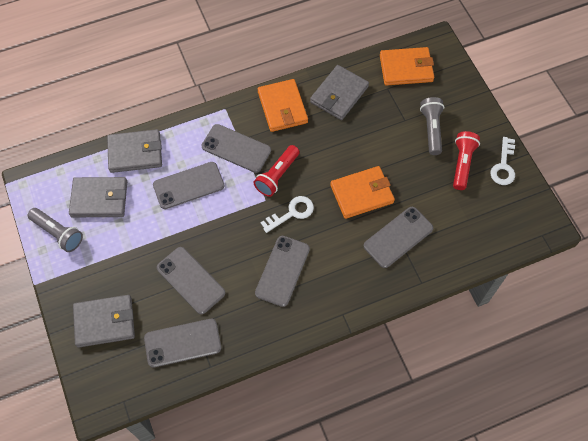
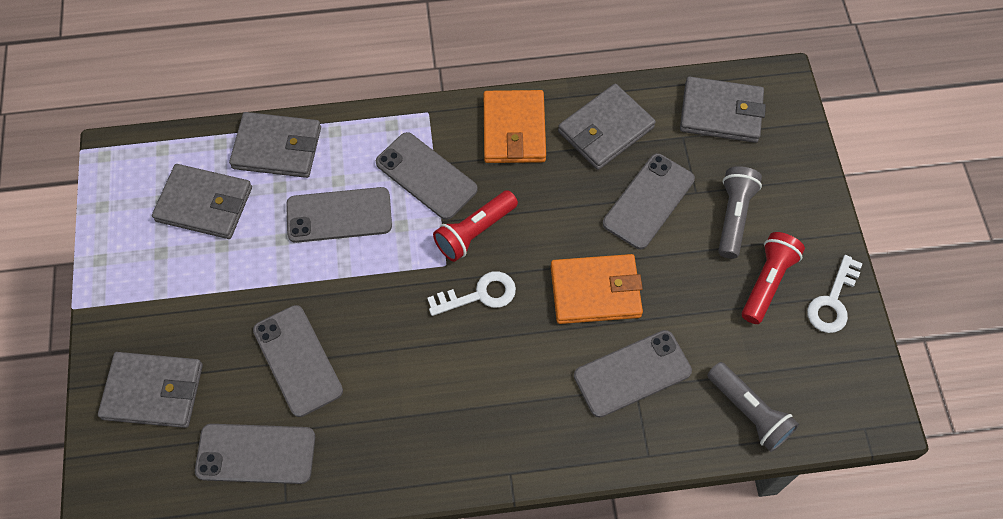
camera: 15 degrees right, 0 degrees up
(58, 233) = (130, 241): grey flashlight -> grey flashlight (749, 412)
(282, 271) = (438, 381): grey phone -> grey phone (648, 201)
(406, 68) = (721, 112): orange wallet -> grey wallet

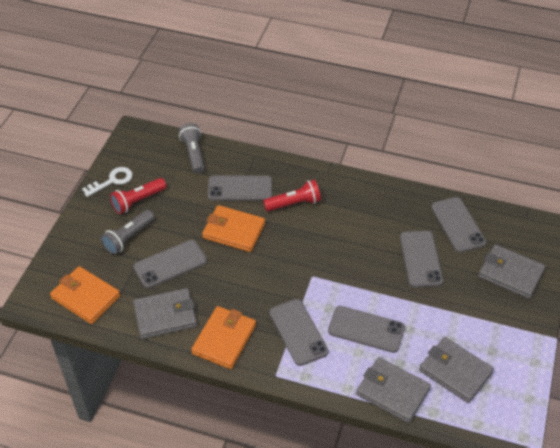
camera: 155 degrees left, 15 degrees down
(256, 454) = (458, 225): grey phone -> grey phone turned 45 degrees clockwise
(474, 232) = (285, 287): red flashlight -> red flashlight (294, 203)
(479, 295) = (300, 253): white key -> none
(721, 112) = (85, 297): grey wallet -> orange wallet

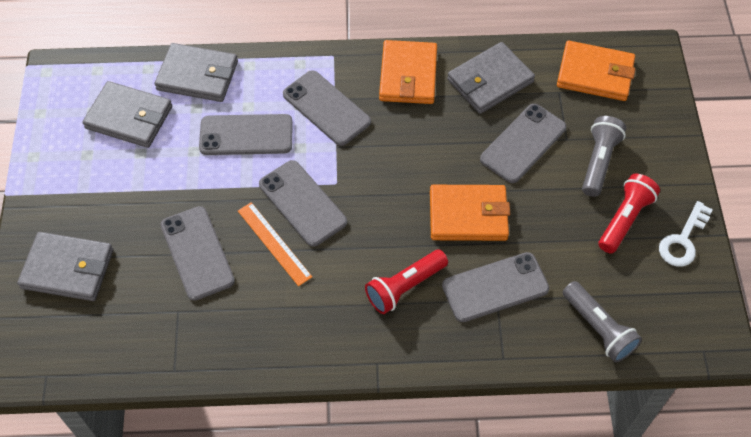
camera: 160 degrees right, 10 degrees up
(367, 250) = (274, 243): none -> orange ruler
(458, 225) = (152, 328): grey phone -> grey phone (302, 203)

